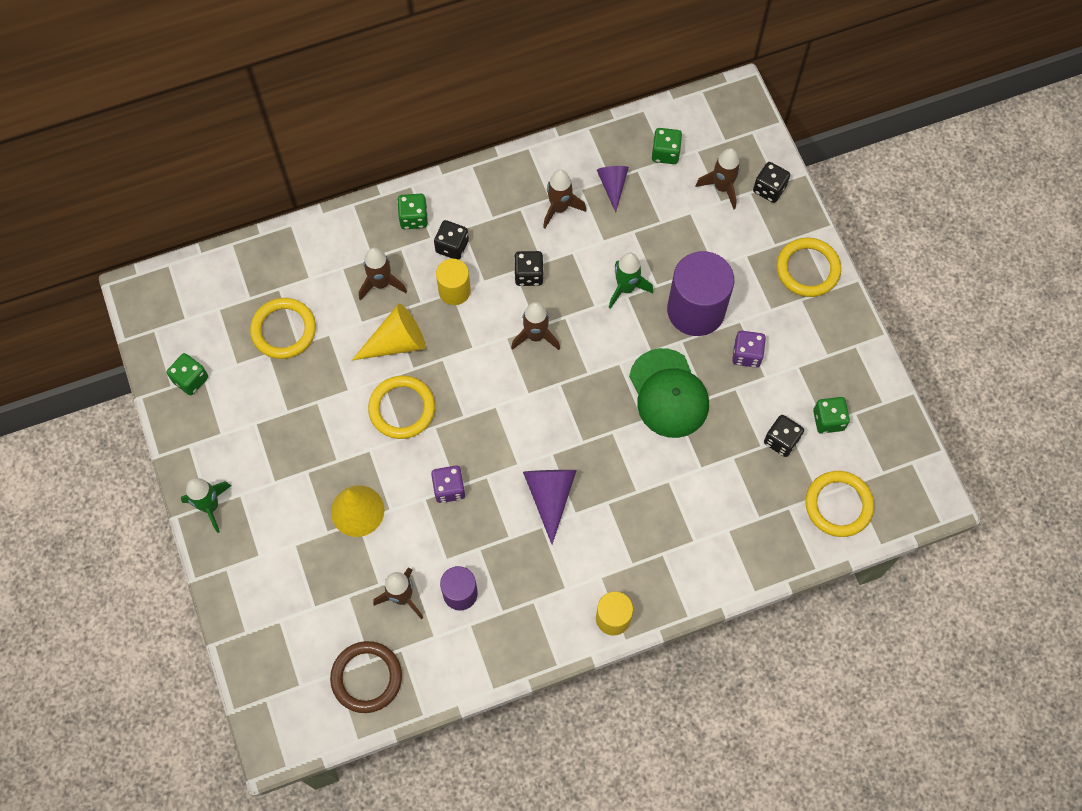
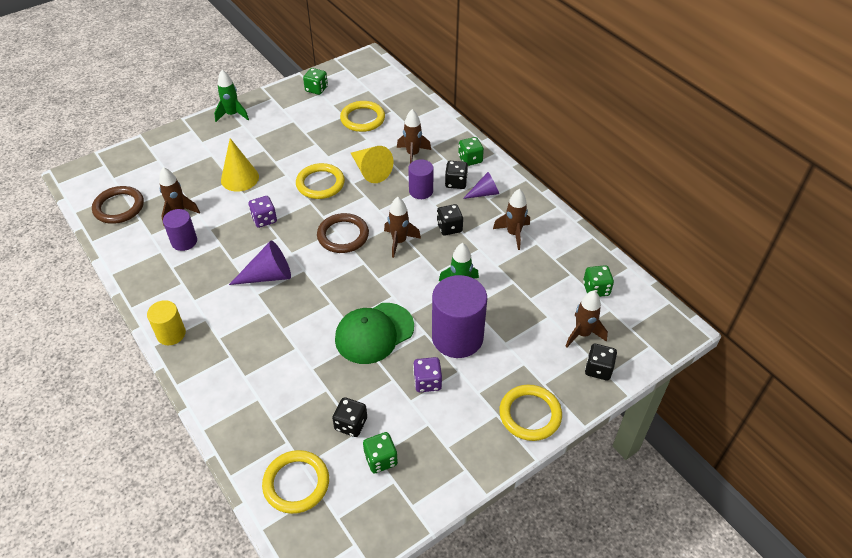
camera: 75 degrees right, 20 degrees down
(454, 291) = (421, 191): yellow cylinder -> purple cylinder
(506, 398) = (343, 235): none -> brown ring
(613, 186) = (548, 261): purple cone -> purple cone (484, 193)

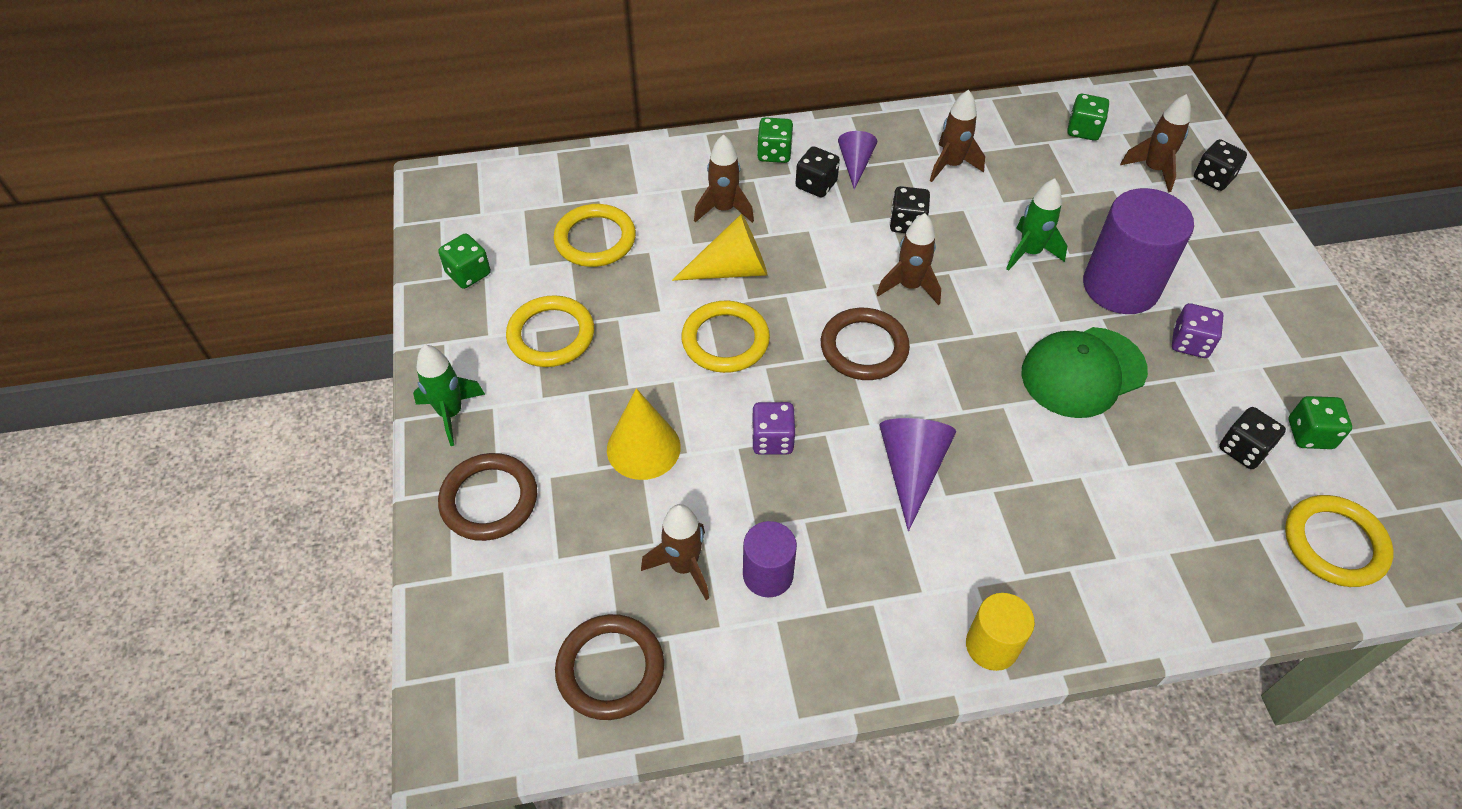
camera: 65 degrees left, 5 degrees up
(191, 142) = (489, 500): none -> brown ring
(374, 333) = (1083, 372): green cap -> green cap turned 75 degrees clockwise
(421, 191) = (812, 227): purple cylinder -> none
(530, 414) = (1268, 263): yellow ring -> yellow ring (551, 335)

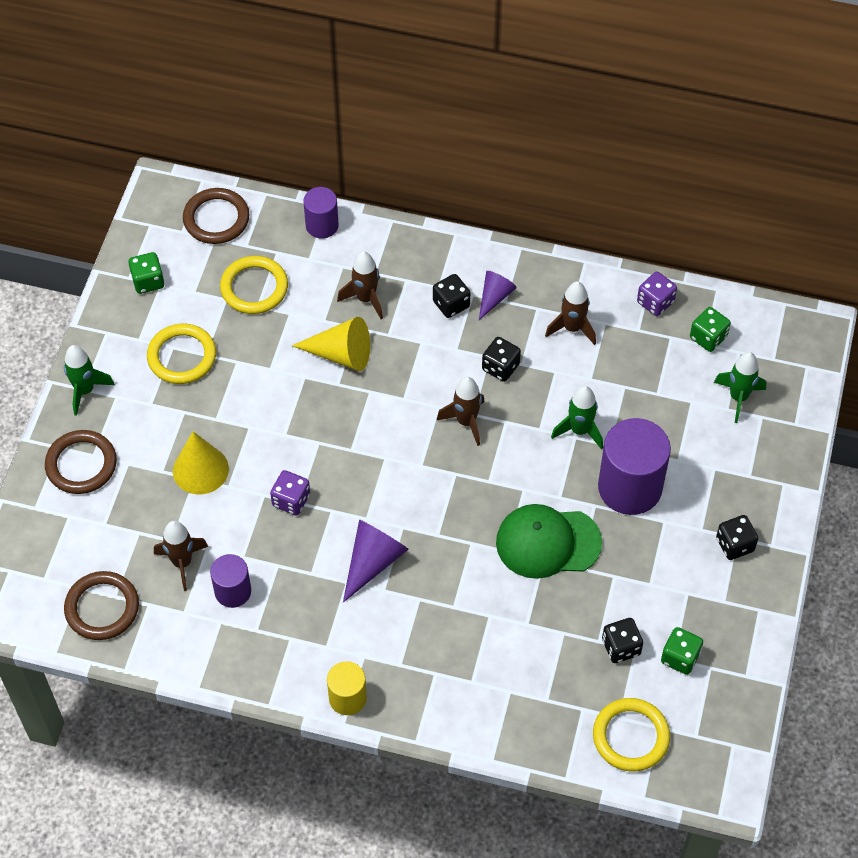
camera: 25 degrees right, 5 degrees up
(634, 160) = (322, 225): none -> purple cylinder
(725, 340) = (303, 411): yellow ring -> none
(774, 153) = (436, 261): green dice -> none
(864, 347) = (399, 457): brown ring -> brown ring (216, 219)
(1153, 170) = (738, 397): brown rocket -> green rocket
(1190, 343) = (647, 554): purple dice -> purple dice (655, 302)
(1213, 178) = (783, 425): black dice -> black dice (734, 545)

